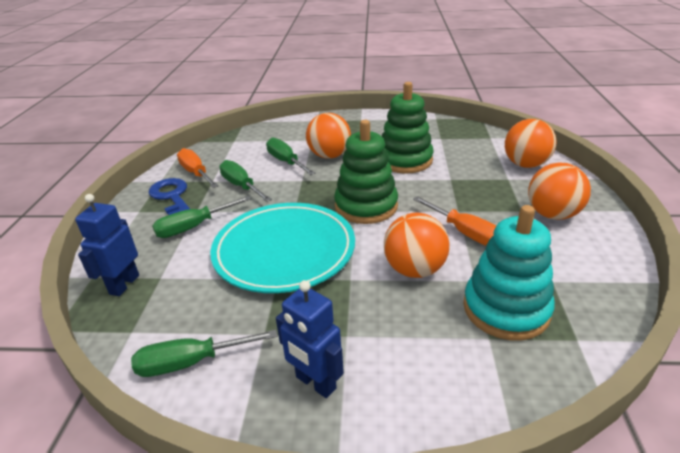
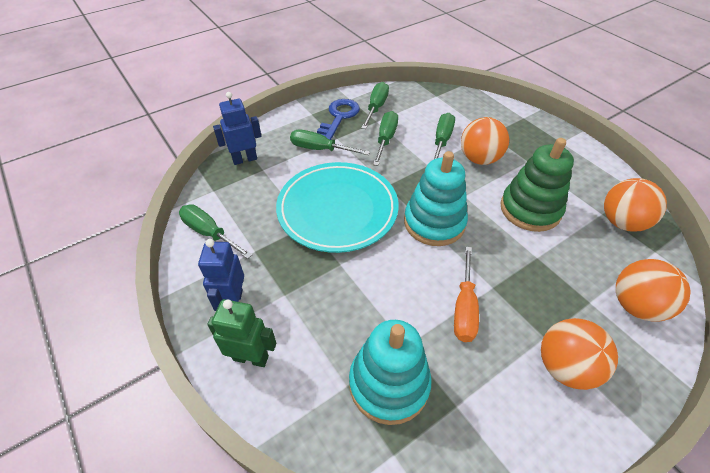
camera: 50 degrees right, 15 degrees up
(196, 173) = (376, 108): orange screwdriver -> green screwdriver
(366, 206) = (434, 223): green stacking toy -> turquoise stacking toy
(401, 398) = (251, 357): none -> green robot
(414, 269) = (384, 297): orange ball -> orange ball (621, 222)

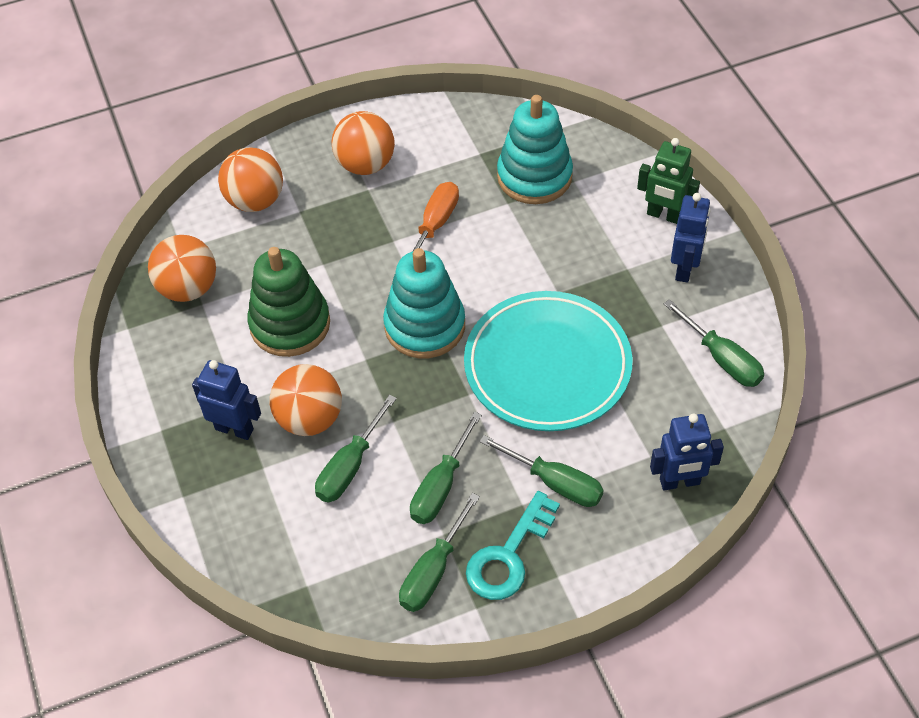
camera: 165 degrees left, 5 degrees up
(339, 117) = (508, 555): blue key -> turquoise key
(520, 148) = (234, 429): none -> blue robot

